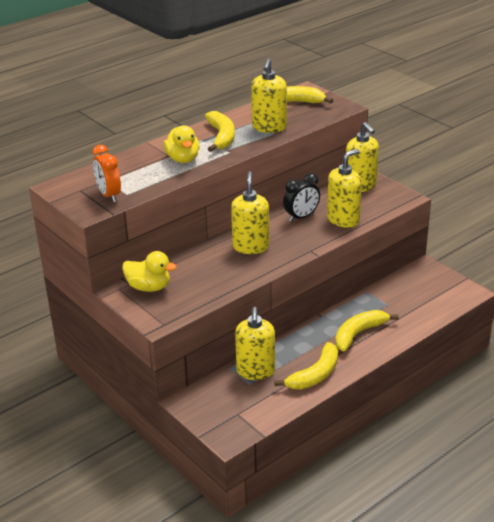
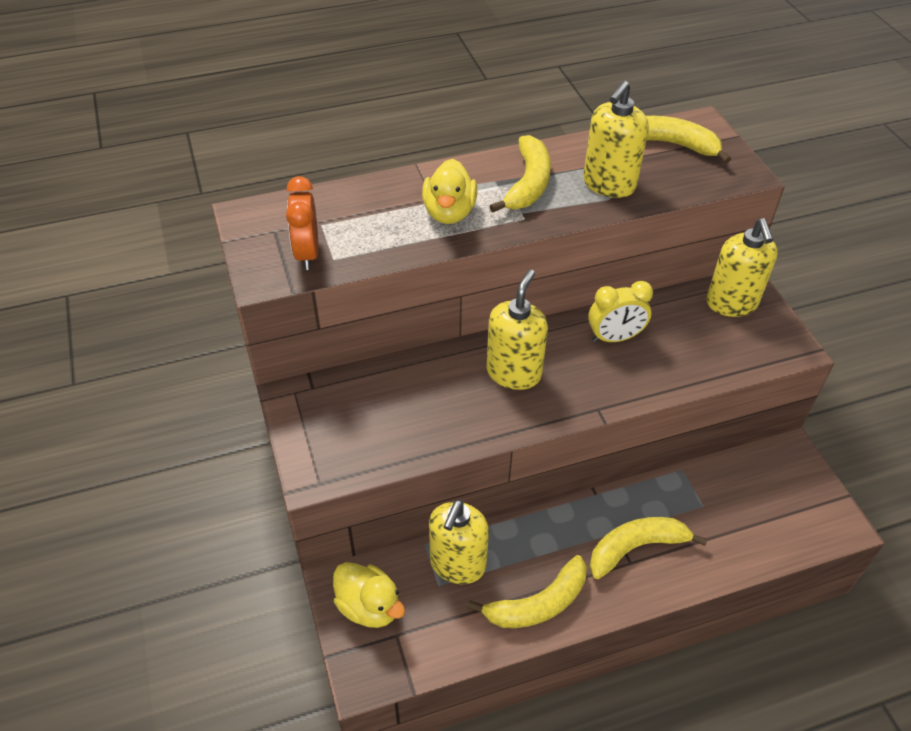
camera: 20 degrees right, 15 degrees up
(149, 287) = (335, 404): yellow duck -> yellow duck (369, 607)
(301, 217) = (614, 338): black clock -> yellow clock
(343, 220) = (676, 363): yellow soap dispenser -> none

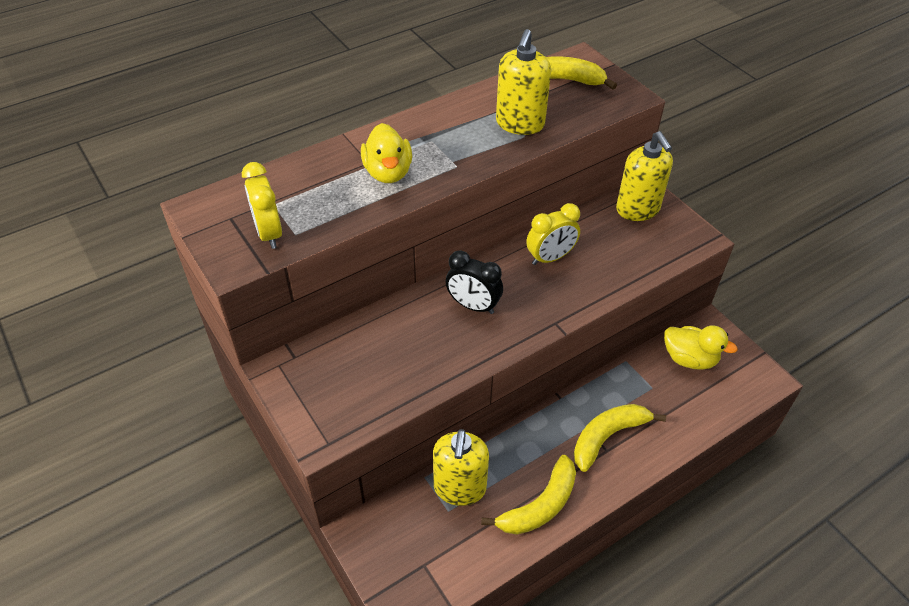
camera: 15 degrees left, 0 degrees up
(307, 254) = (269, 233): orange clock -> yellow clock
(369, 607) = (391, 545): yellow duck -> yellow duck (689, 359)
(514, 372) = (473, 306): yellow soap dispenser -> black clock
(528, 184) = (449, 135): yellow banana -> none

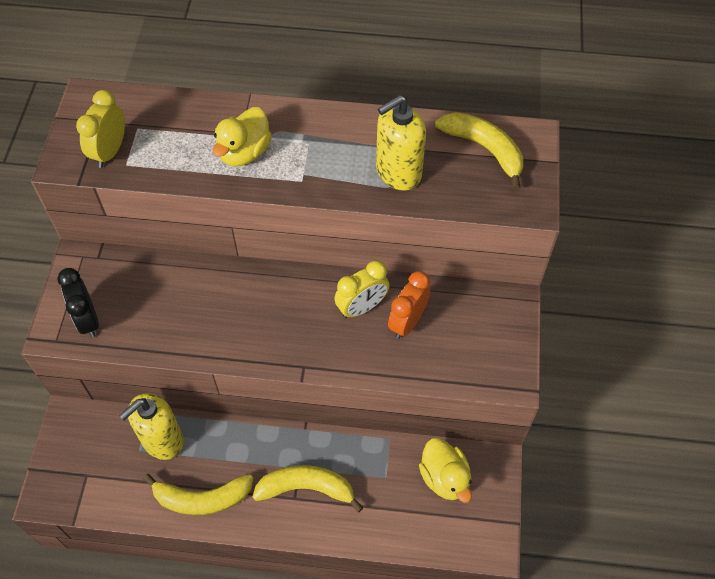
camera: 40 degrees right, 10 degrees up
(473, 306) = (258, 306): black clock -> black clock (88, 320)
(550, 258) = (362, 307): yellow clock -> yellow clock turned 45 degrees counterclockwise
(592, 247) = (407, 322): none -> orange clock
(638, 209) = (487, 315): yellow soap dispenser -> none

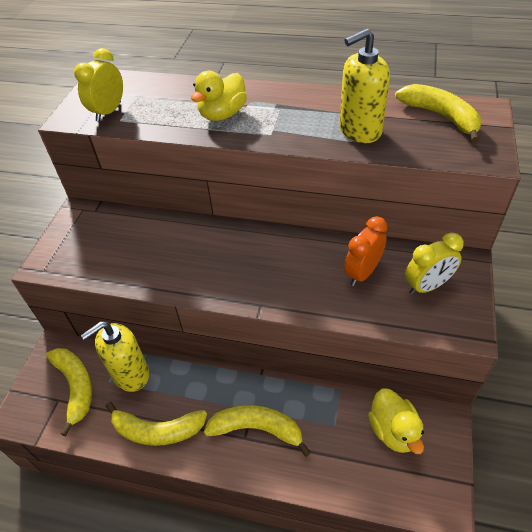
camera: 10 degrees right, 10 degrees down
(88, 320) = (74, 256): black clock -> none
(103, 459) = (75, 387): none -> yellow banana
(362, 307) = (319, 259): yellow clock -> yellow clock (427, 286)

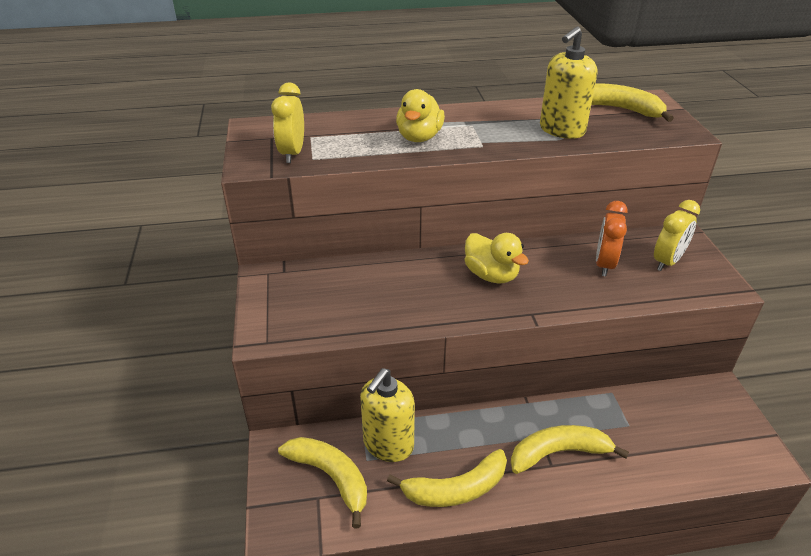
camera: 25 degrees left, 10 degrees down
(393, 431) = (683, 412): yellow duck -> yellow duck (491, 275)

